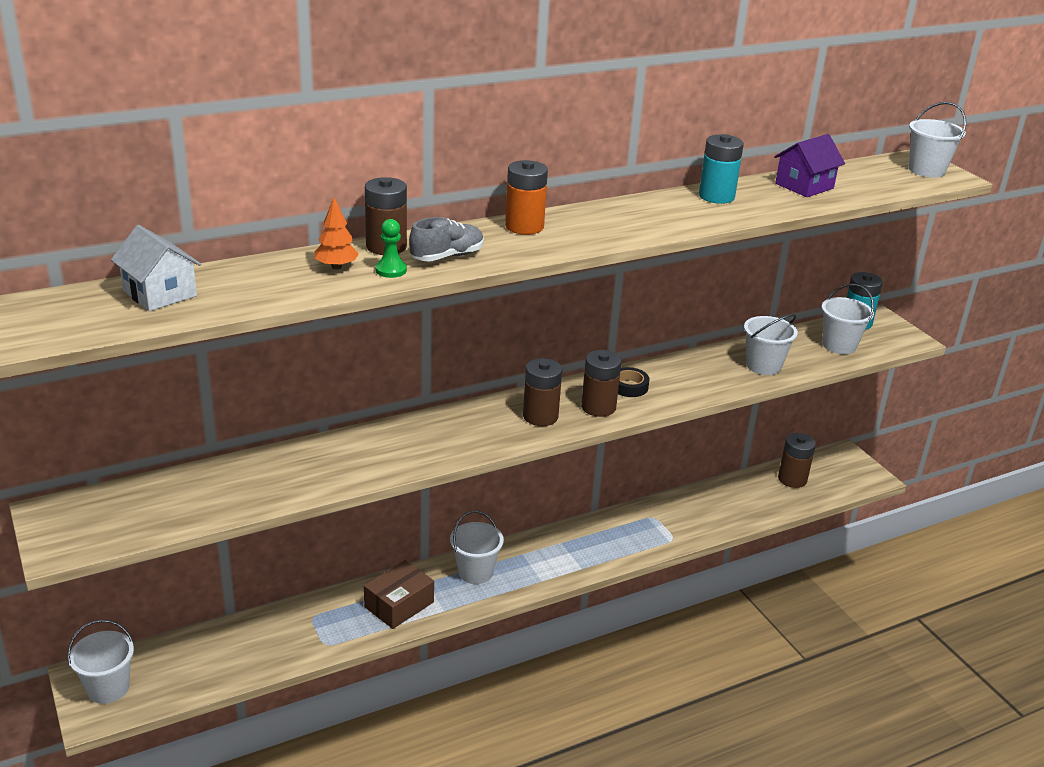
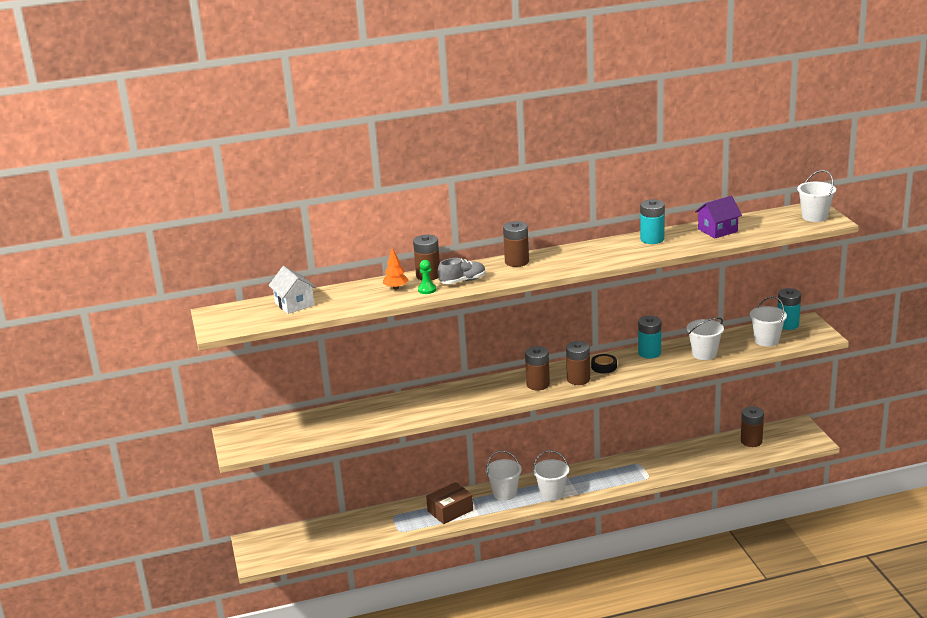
camera: 15 degrees right, 5 degrees down
(108, 688) = (265, 548): white bucket -> white bucket (552, 493)
(524, 226) = (517, 262): orange battery -> brown battery
(686, 365) = (649, 353): none -> turquoise battery

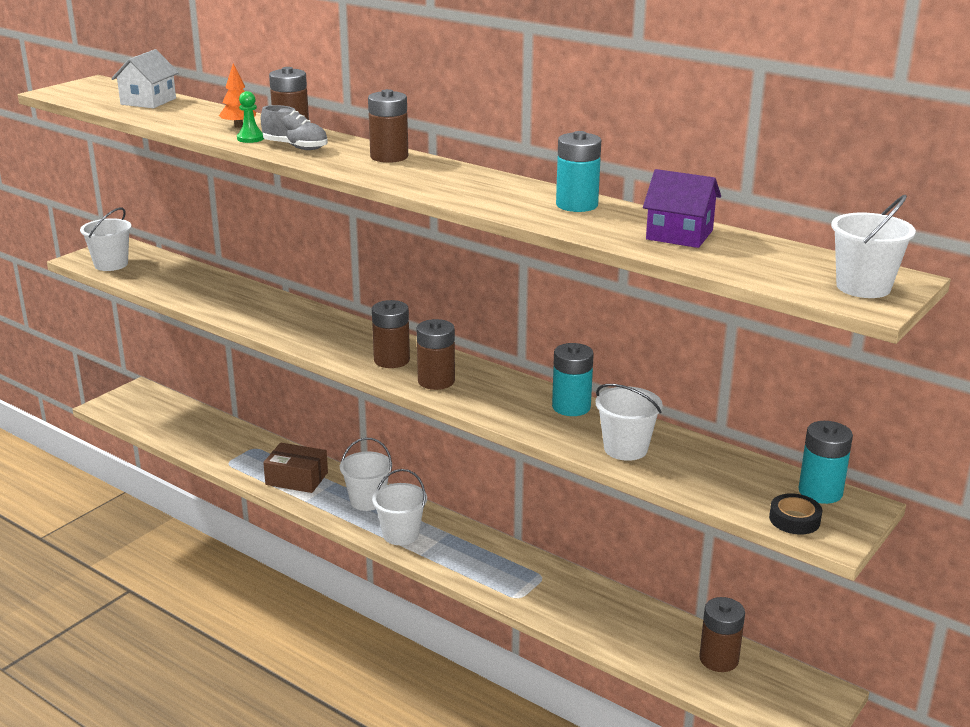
camera: 50 degrees right, 0 degrees up
(604, 367) = (491, 387): black tape -> black tape (794, 519)
(766, 340) = (741, 488): white bucket -> white bucket (111, 264)

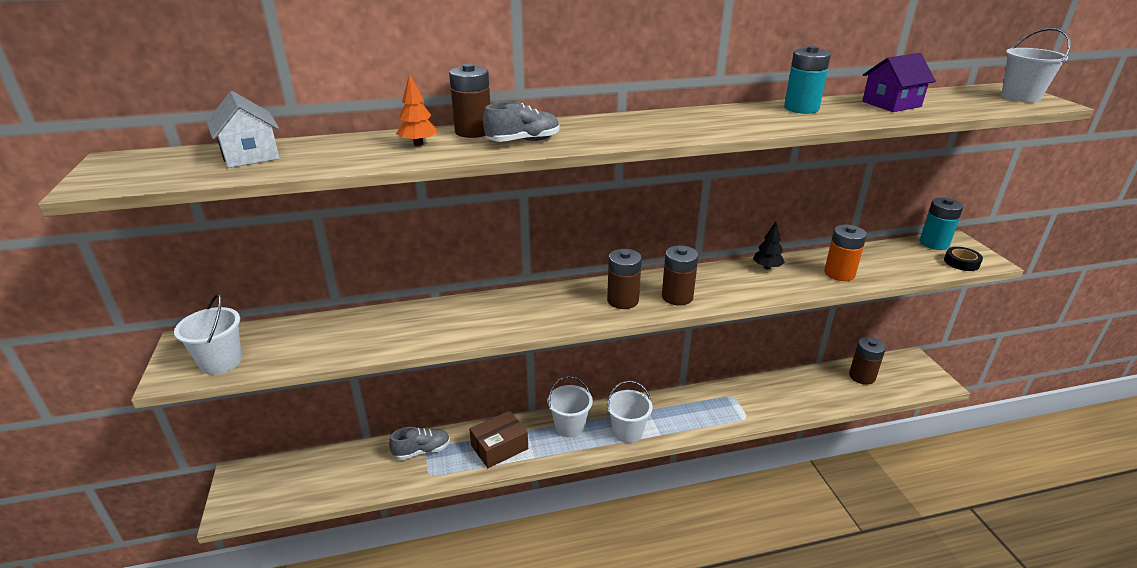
camera: 50 degrees left, 5 degrees up
(249, 446) = (422, 451): none -> grey shoe
(250, 138) = (465, 148): green pawn -> none
(389, 157) = (607, 123): brown battery -> none
(571, 407) = (767, 267): turquoise battery -> black tree
(625, 449) = (839, 273): white bucket -> orange battery

